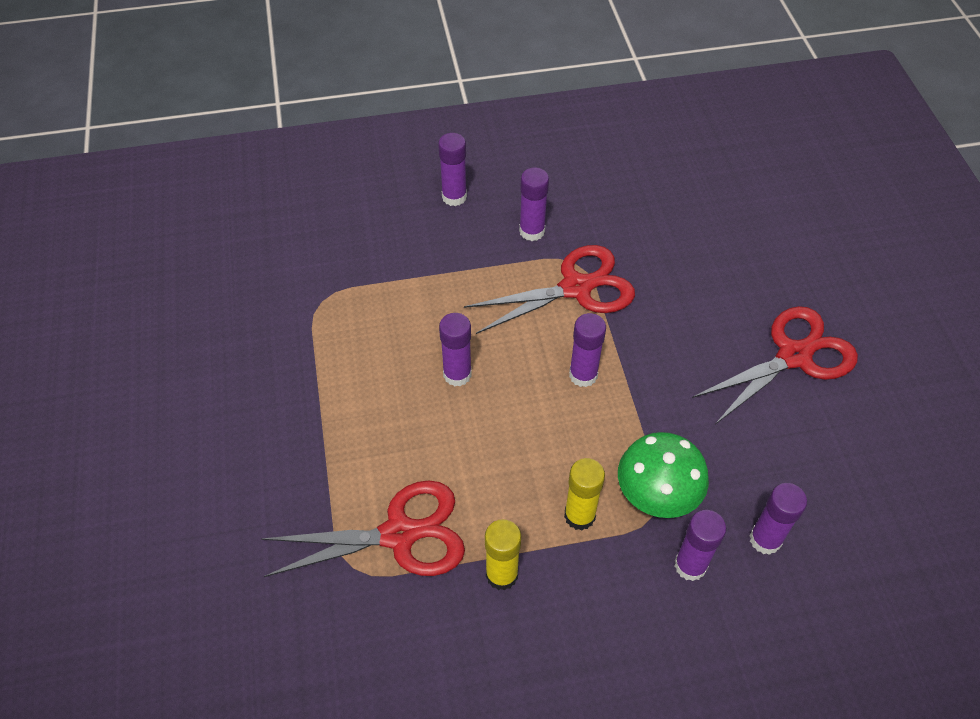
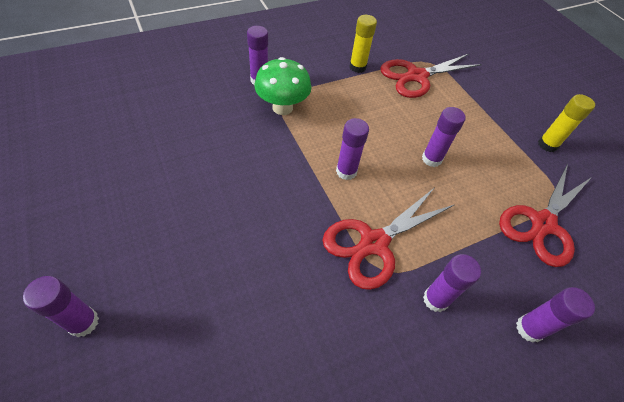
camera: 160 degrees right, 0 degrees up
(579, 516) = (325, 94): yellow glue stick -> yellow glue stick (547, 145)
(765, 539) = (216, 95): purple glue stick -> purple glue stick (83, 322)
(794, 356) = (182, 212): red scissors -> red scissors (542, 224)

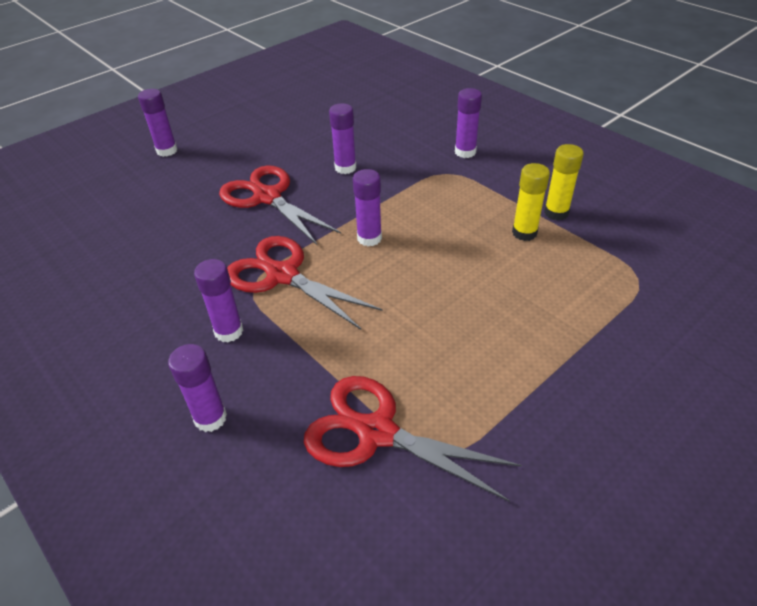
camera: 80 degrees right, 10 degrees down
(282, 107) = (435, 176): green mushroom -> none
(416, 76) = (589, 268): red scissors -> red scissors (267, 197)
(431, 159) = (432, 304): purple glue stick -> purple glue stick (345, 168)
(547, 145) = (554, 440): yellow glue stick -> yellow glue stick (524, 233)

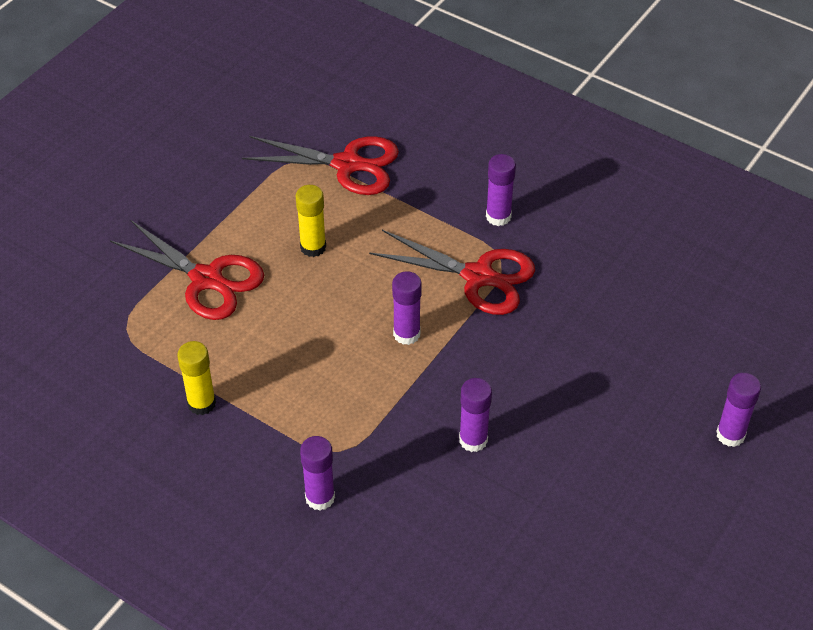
camera: 165 degrees right, 5 degrees up
(210, 418) = (473, 154): purple glue stick -> none
(267, 197) = (548, 374): red scissors -> red scissors (207, 279)
(524, 233) = (238, 368): yellow glue stick -> yellow glue stick (313, 247)

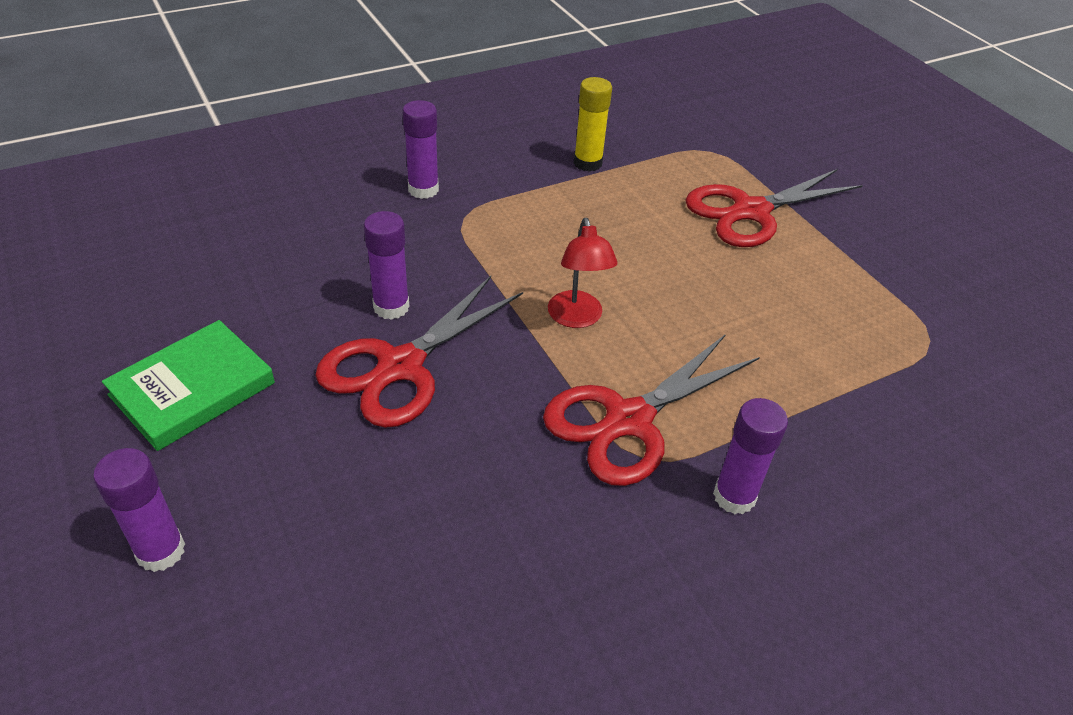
camera: 115 degrees right, 5 degrees down
(313, 247) = (761, 298): yellow glue stick -> none
(347, 164) = (907, 382): red scissors -> red scissors (400, 367)
(406, 334) = (577, 318): purple glue stick -> red lamp
(627, 502) = (192, 389): none -> green book

